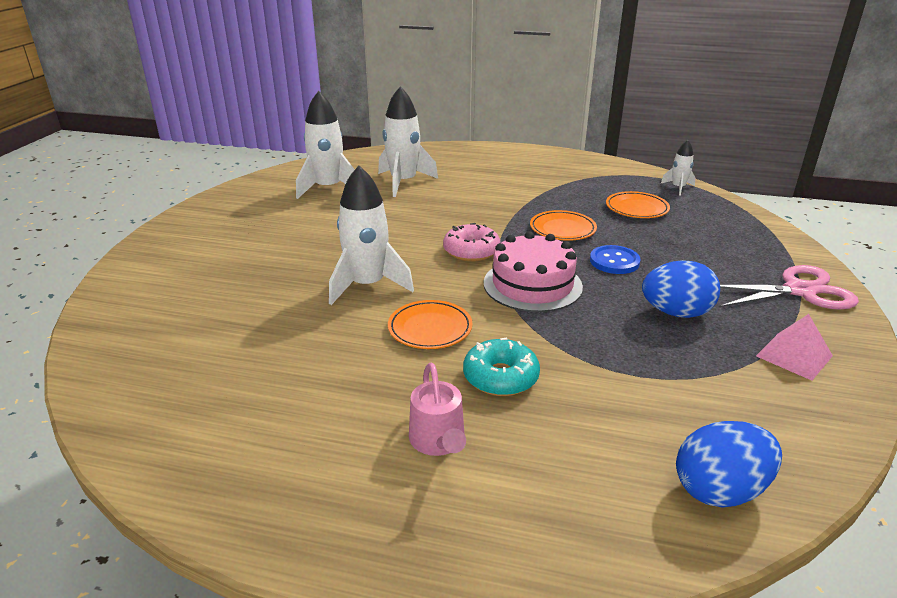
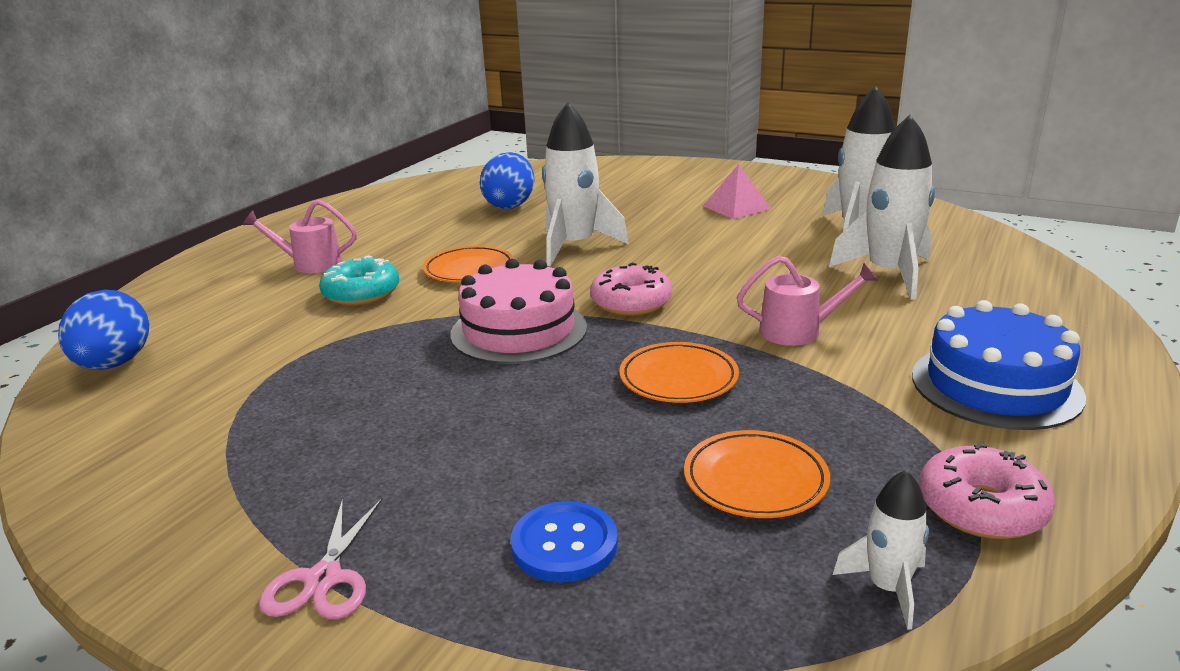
camera: 105 degrees right, 5 degrees down
(490, 203) = (798, 331): none -> pink watering can
(524, 167) = (996, 385): none -> blue cake
(614, 261) = (546, 403): blue button -> blue button (564, 544)
(618, 174) = (981, 508): none -> pink donut
(676, 313) = (374, 419): blue egg -> blue egg (510, 205)
(794, 356) = (197, 487): pink pyramid -> pink pyramid (736, 207)
(799, 291) = (324, 579): pink scissors -> pink scissors, size x0.61

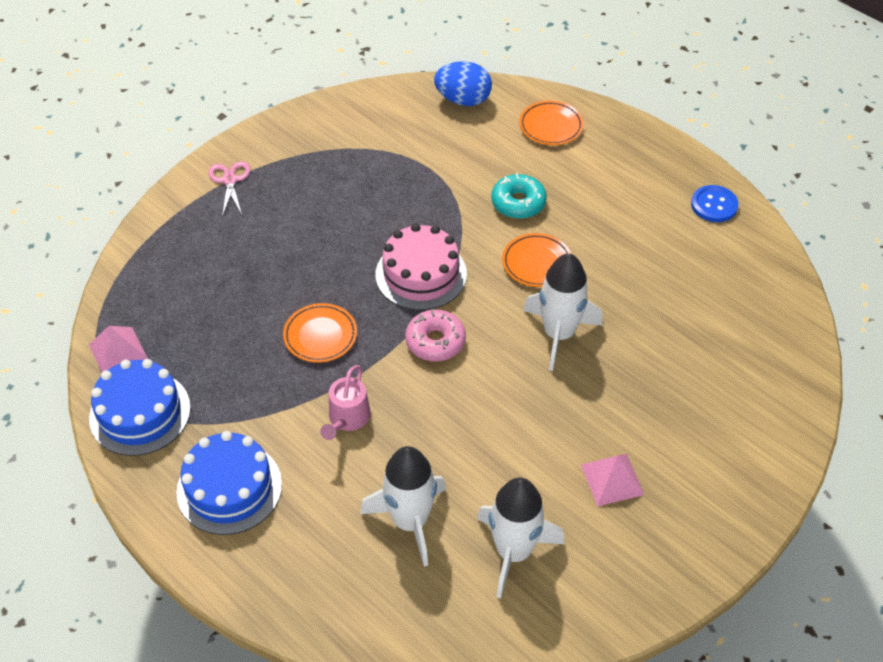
camera: 105 degrees right, 25 degrees up
(311, 264) = (586, 178): pink watering can -> none
(324, 579) = (230, 180): pink scissors -> pink scissors turned 60 degrees clockwise
(510, 205) = (681, 310): blue egg -> none
(564, 544) = (206, 255): blue button -> blue button (714, 205)
(755, 480) = (210, 335): orange plate -> orange plate (551, 126)
(887, 588) = (118, 351): white rocket -> pink pyramid
(981, 508) = (140, 413): pink donut -> blue cake

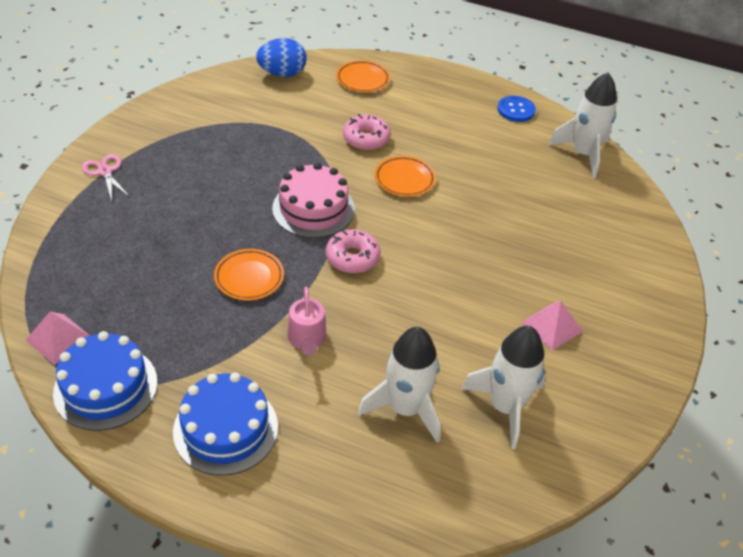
camera: 25 degrees left, 5 degrees down
(518, 203) = (366, 139): turquoise donut -> pink donut
(559, 334) = (450, 227): white rocket -> white rocket (583, 154)

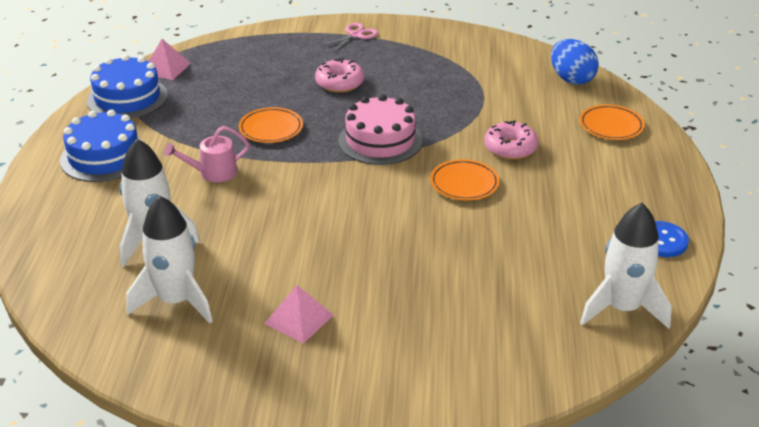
camera: 75 degrees right, 10 degrees down
(352, 257) = (327, 175): pink donut -> pink donut (339, 83)

